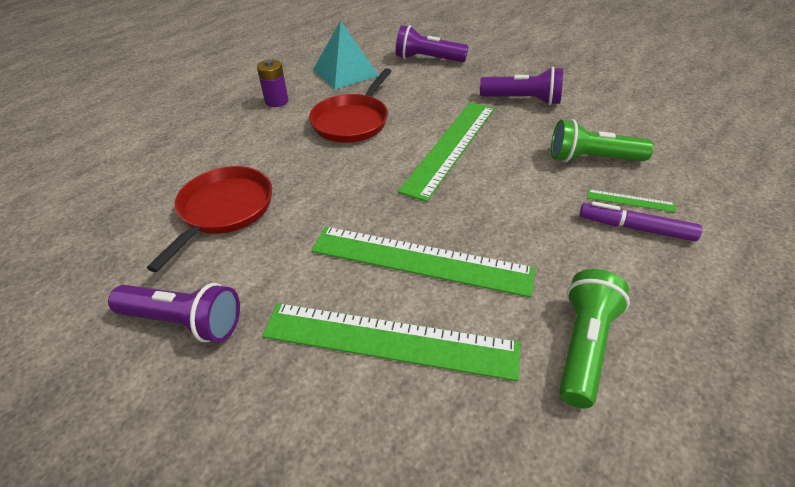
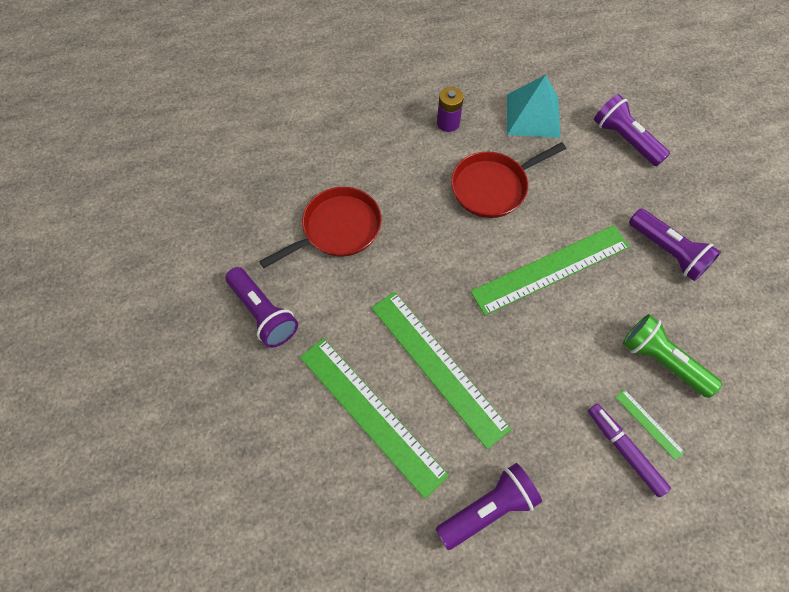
camera: 35 degrees right, 20 degrees up
(583, 346) = (488, 508): green flashlight -> purple flashlight

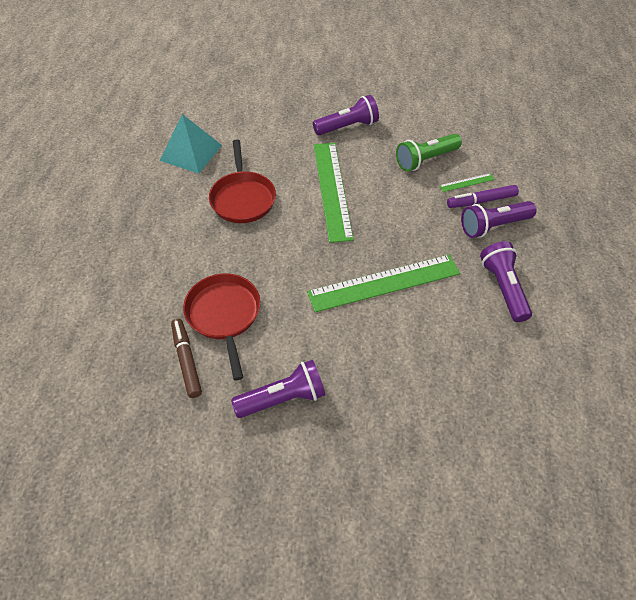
camera: 70 degrees left, 10 degrees down
(278, 219) = (186, 360): none -> brown marker
(371, 414) = (409, 340): green ruler -> none
(448, 123) = (162, 205): purple battery -> none
(625, 140) = (246, 113): purple flashlight -> purple flashlight (493, 226)

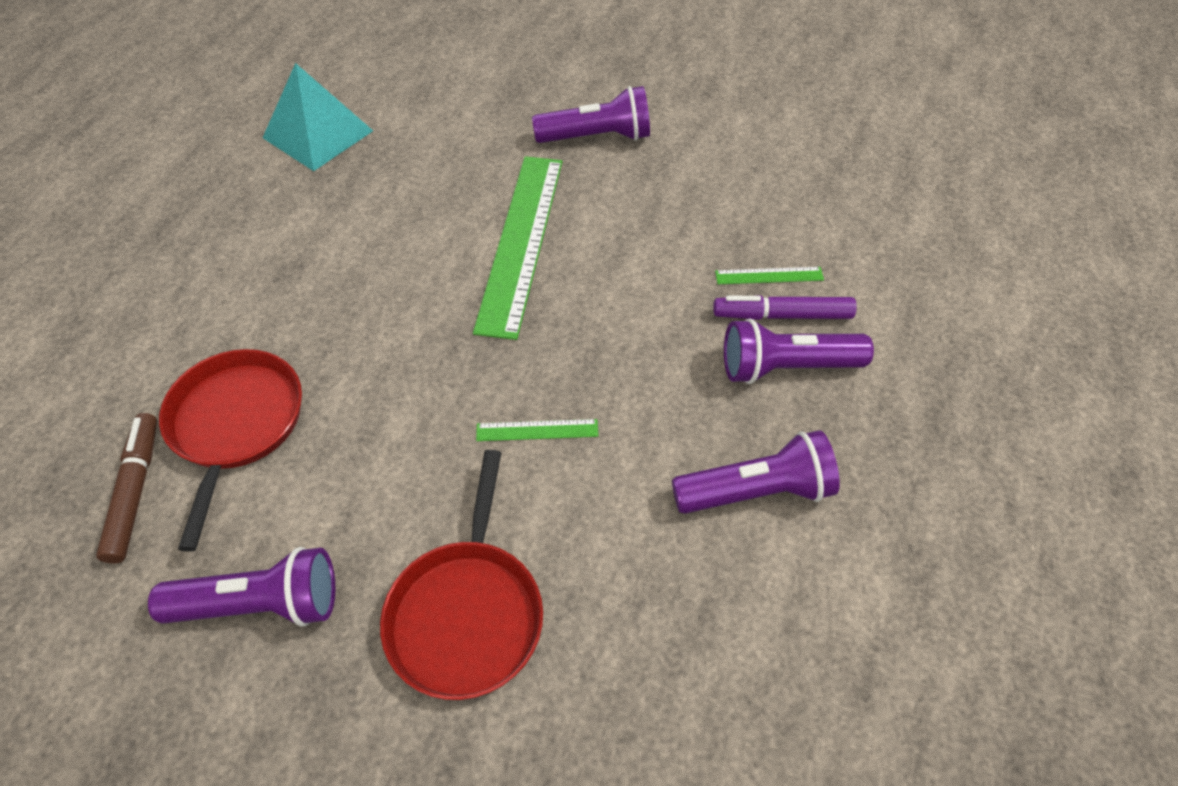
camera: 15 degrees right, 0 degrees up
(243, 198) = (364, 226): red pan -> red pan (467, 613)
(384, 283) = (537, 430): green ruler -> green ruler, size x0.42
(425, 160) = (710, 220): green flashlight -> none
(503, 288) = (756, 491): purple flashlight -> purple flashlight turned 75 degrees clockwise

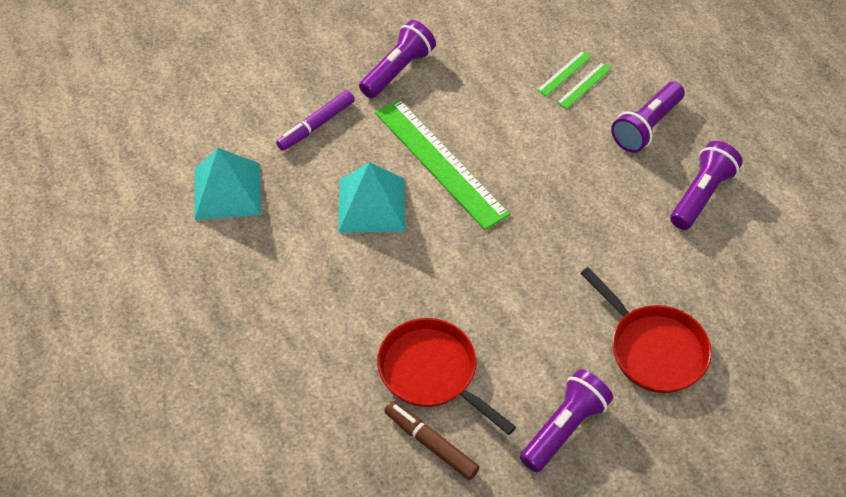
camera: 45 degrees left, 0 degrees up
(408, 232) = (371, 205): none -> turquoise pyramid
(537, 430) = (577, 249): green ruler -> green ruler (564, 73)
(782, 315) = (614, 102): purple marker -> purple marker (316, 125)

